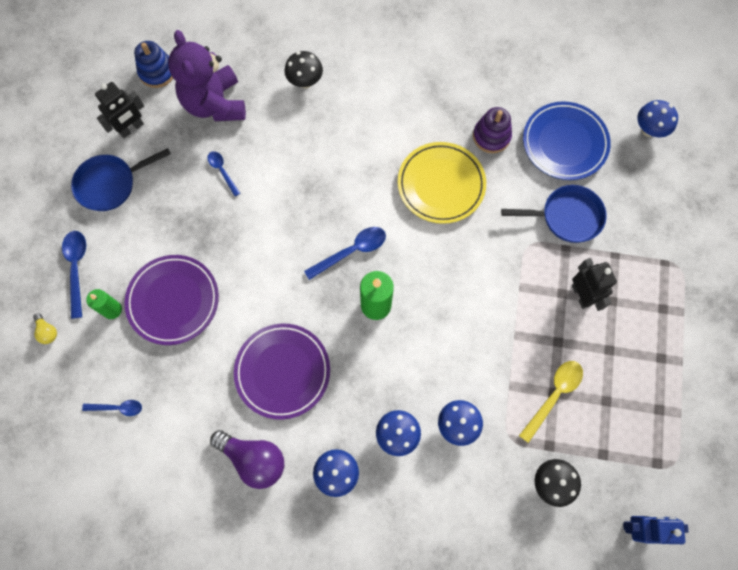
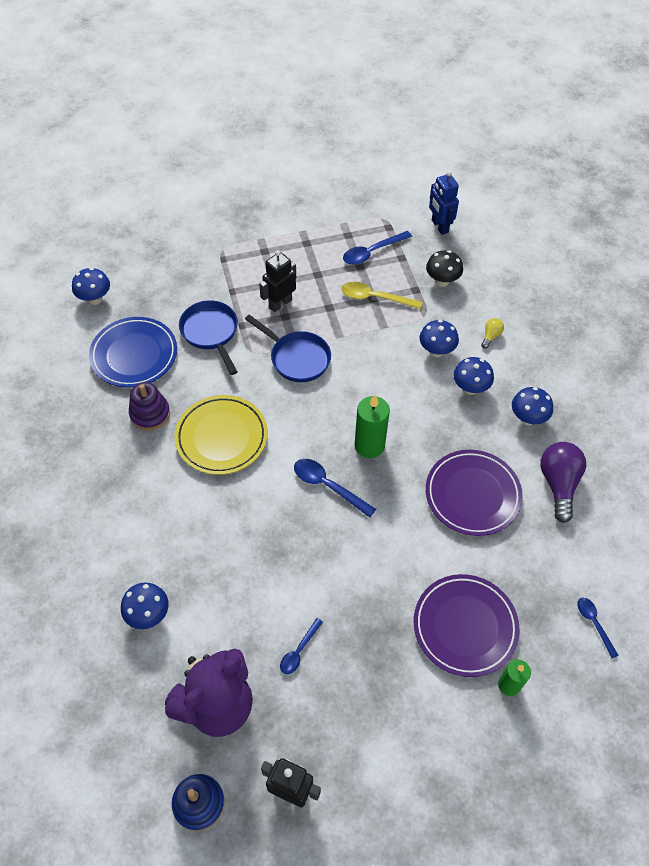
camera: 115 degrees left, 15 degrees down
(47, 331) = (570, 742): yellow light bulb -> yellow light bulb (490, 336)
(77, 268) = (489, 752): blue spoon -> blue spoon (372, 252)
(110, 184) = (373, 773): blue pan -> blue pan (297, 358)
(305, 81) = (148, 614): black mushroom -> blue mushroom

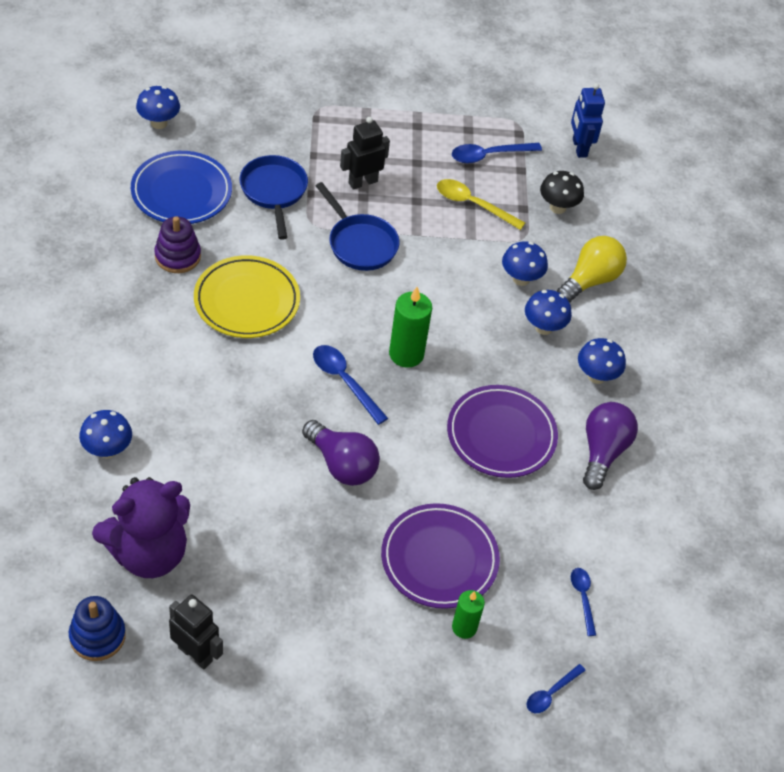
camera: 10 degrees right, 5 degrees down
(299, 651) = (252, 529): blue spoon -> blue spoon (551, 693)
(352, 564) = (342, 464): none -> purple light bulb
(490, 336) = (590, 280): yellow light bulb -> yellow light bulb, size x2.12

